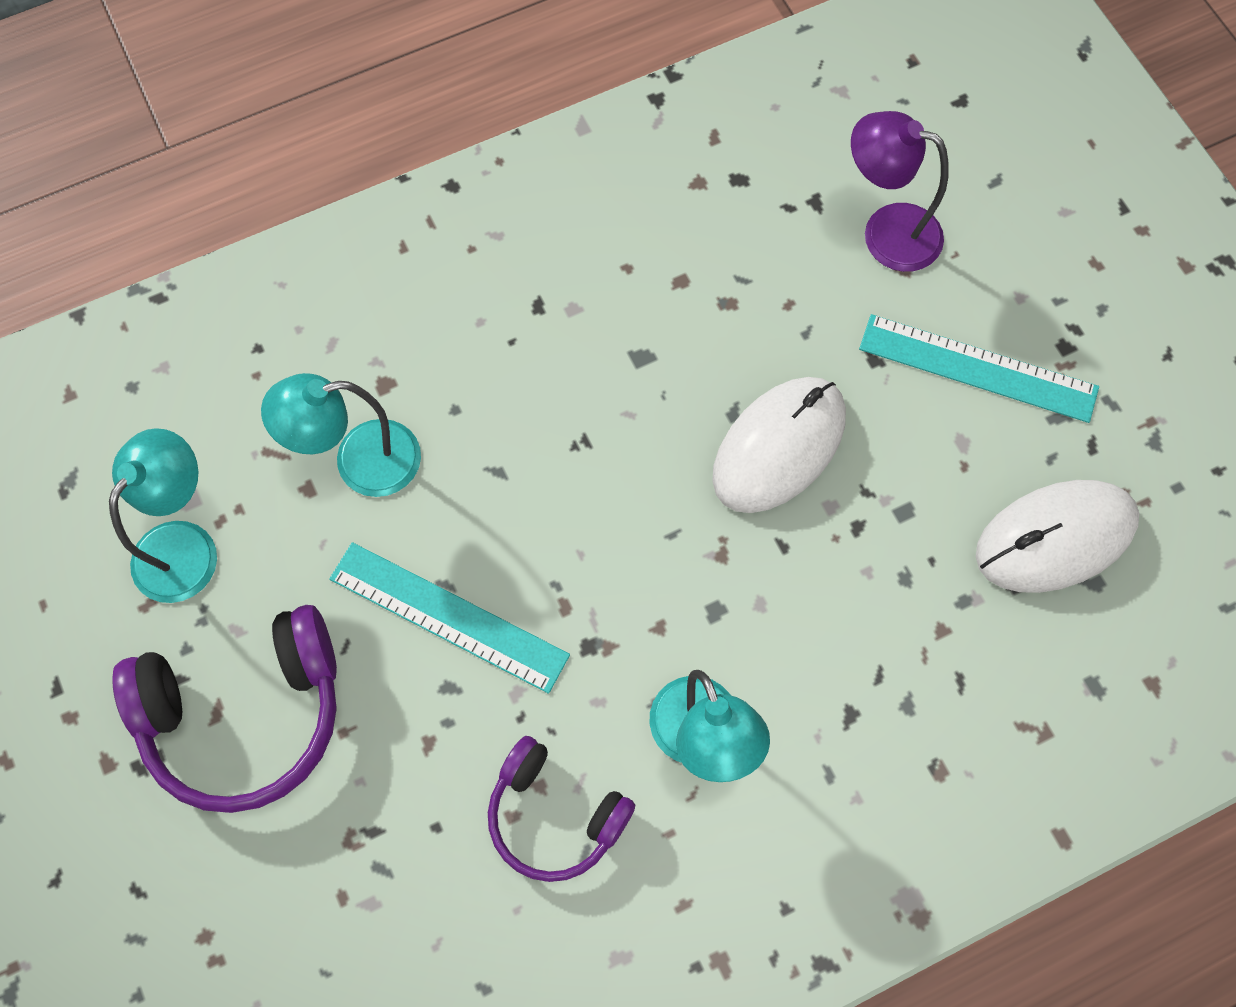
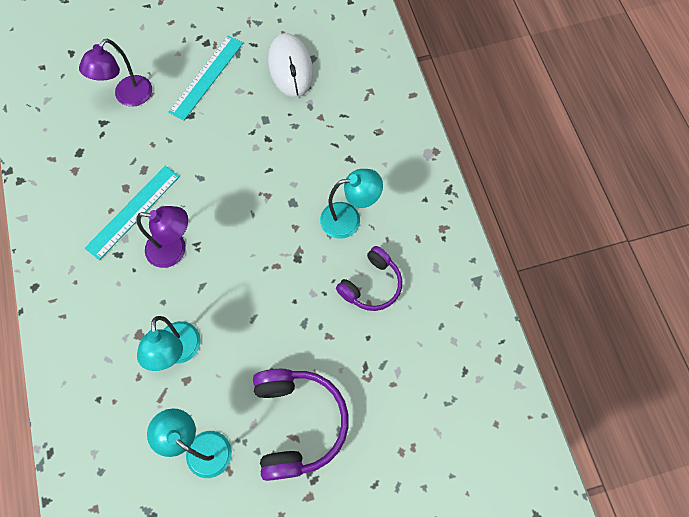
camera: 80 degrees left, 0 degrees up
(448, 617) = (269, 319): turquoise ruler -> turquoise ruler (133, 212)
(565, 403) = (174, 250): none -> purple lamp
(779, 447) = (222, 162): white mouse -> none

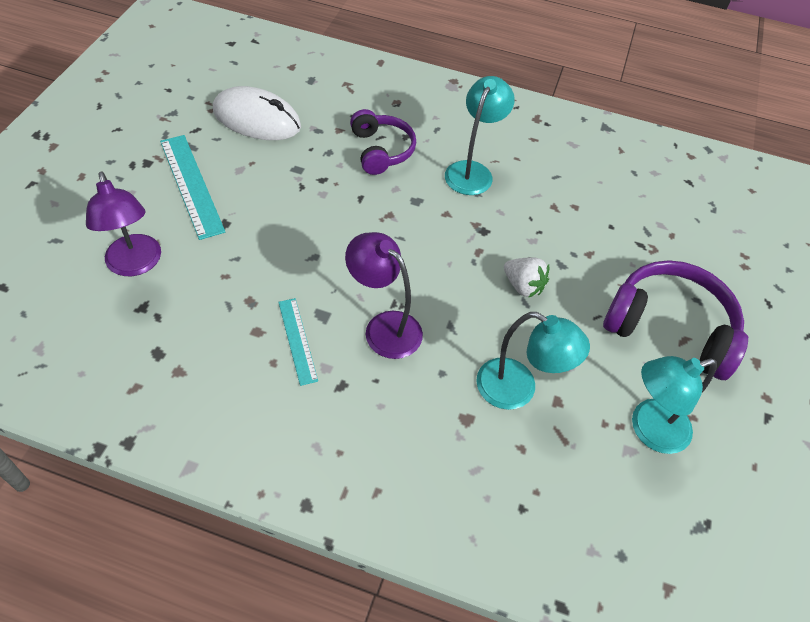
camera: 60 degrees left, 15 degrees down
(133, 212) = (297, 340): turquoise ruler -> turquoise ruler, size x0.61
(174, 250) = (384, 327): purple lamp -> purple lamp turned 90 degrees counterclockwise
(266, 310) = (523, 286): none -> white strawberry
(371, 285) = (557, 194): purple headphones -> purple headphones (381, 150)

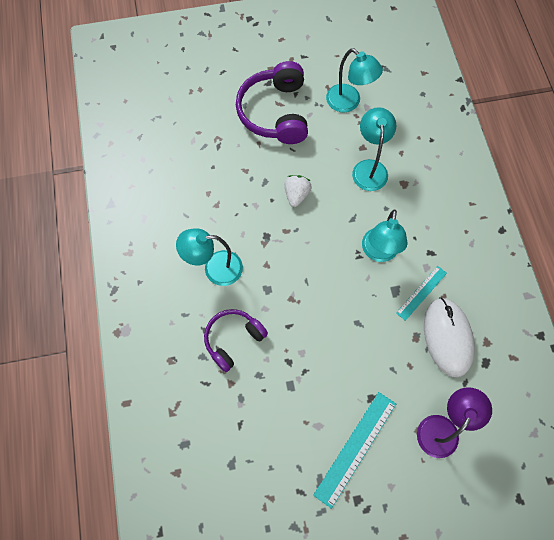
camera: 115 degrees left, 15 degrees up
(257, 119) = (258, 453): white mouse -> white mouse (447, 337)
(384, 327) = (379, 252): purple lamp -> turquoise lamp

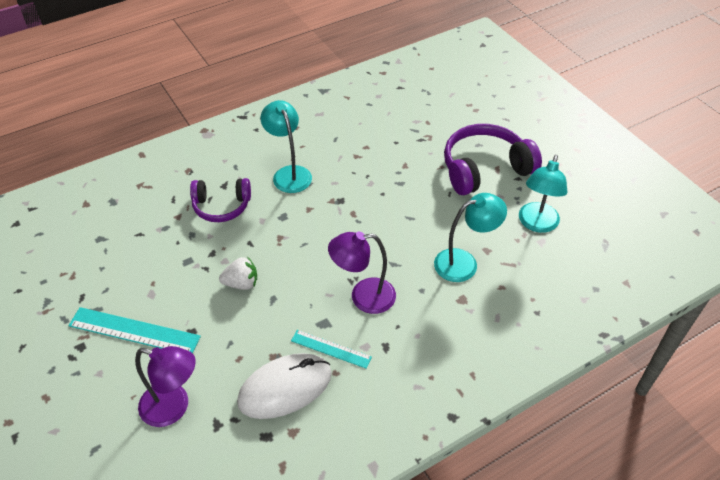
camera: 70 degrees right, 20 degrees down
(233, 340) = (221, 206): purple headphones -> purple headphones turned 150 degrees clockwise
(296, 195) = (398, 210): white strawberry -> white strawberry (241, 283)
(379, 252) = (363, 297): turquoise lamp -> purple lamp

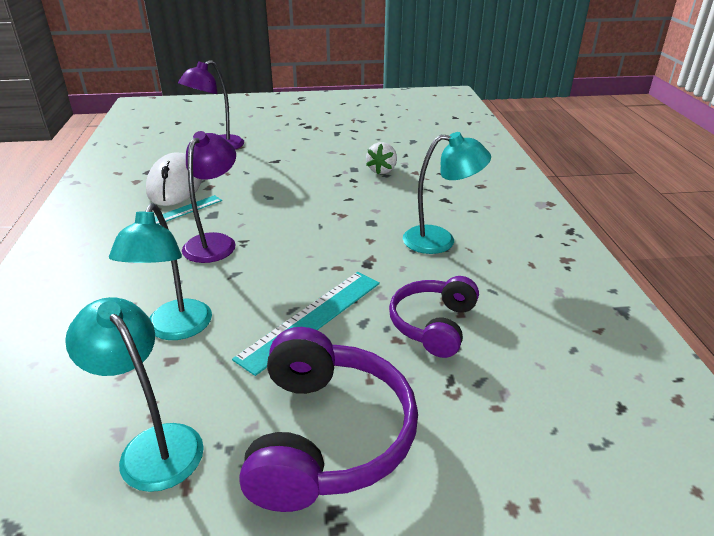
camera: 115 degrees right, 15 degrees down
(134, 331) = (301, 142): turquoise ruler -> turquoise ruler (311, 319)
(221, 206) = (413, 193): purple headphones -> purple headphones (433, 325)
(241, 283) = (302, 186): white strawberry -> white strawberry (382, 170)

